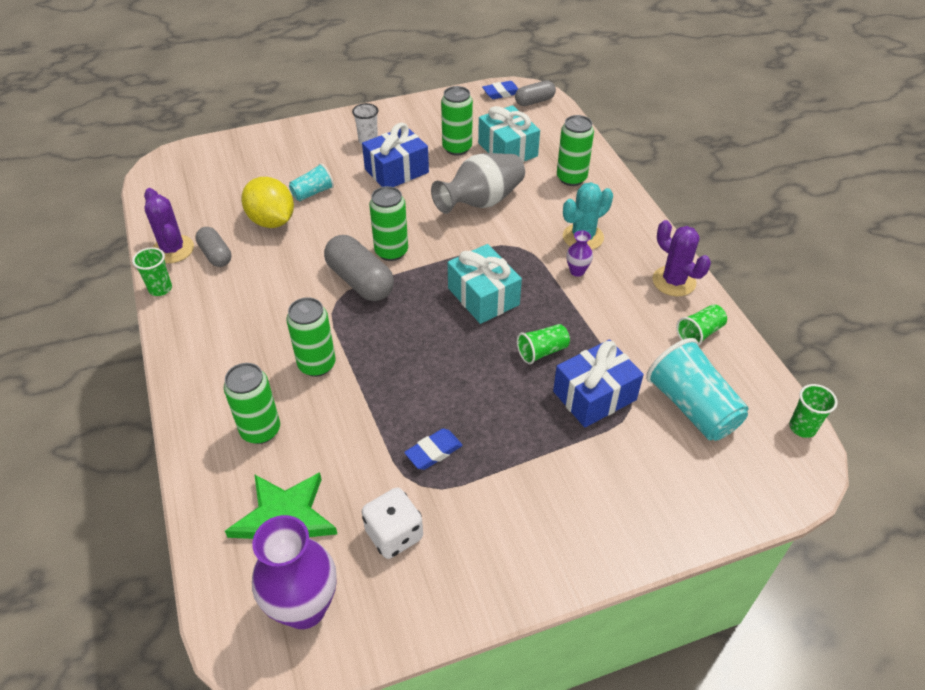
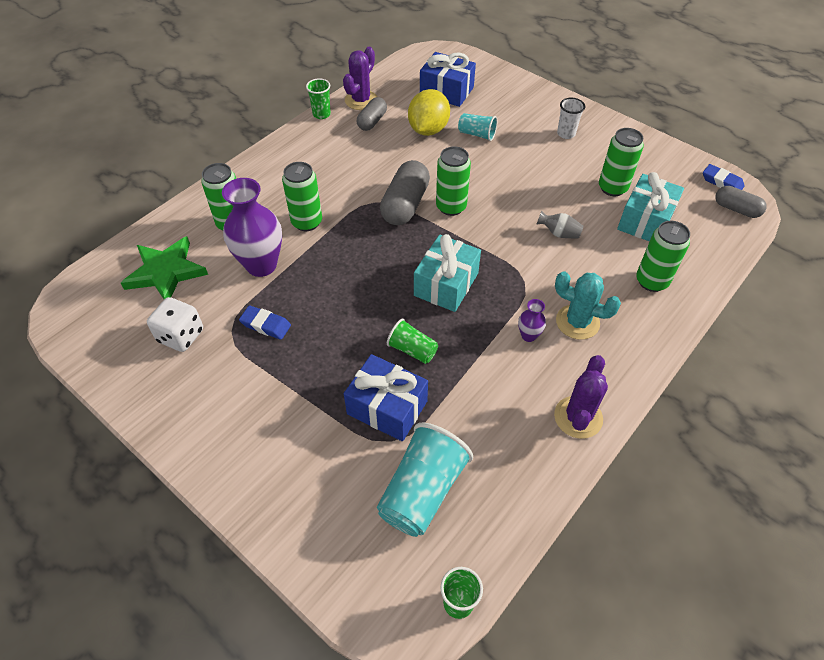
camera: 60 degrees right, 5 degrees up
(304, 608) = (103, 316): purple vase -> purple vase (261, 265)
(396, 171) = (546, 166): blue gift -> blue gift (446, 91)
(481, 202) = (559, 233): grey vase -> grey vase, size x0.46
(699, 333) = (523, 464): green cup -> none

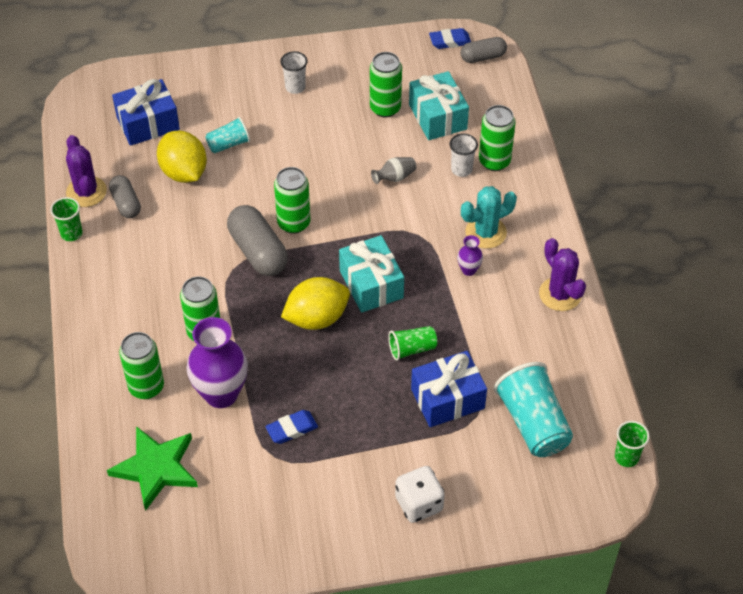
camera: 50 degrees left, 0 degrees up
(181, 336) = (244, 495): white dice -> white dice (419, 504)
(381, 273) = (317, 318): none -> yellow lemon
(617, 266) = (461, 169): none -> white cup

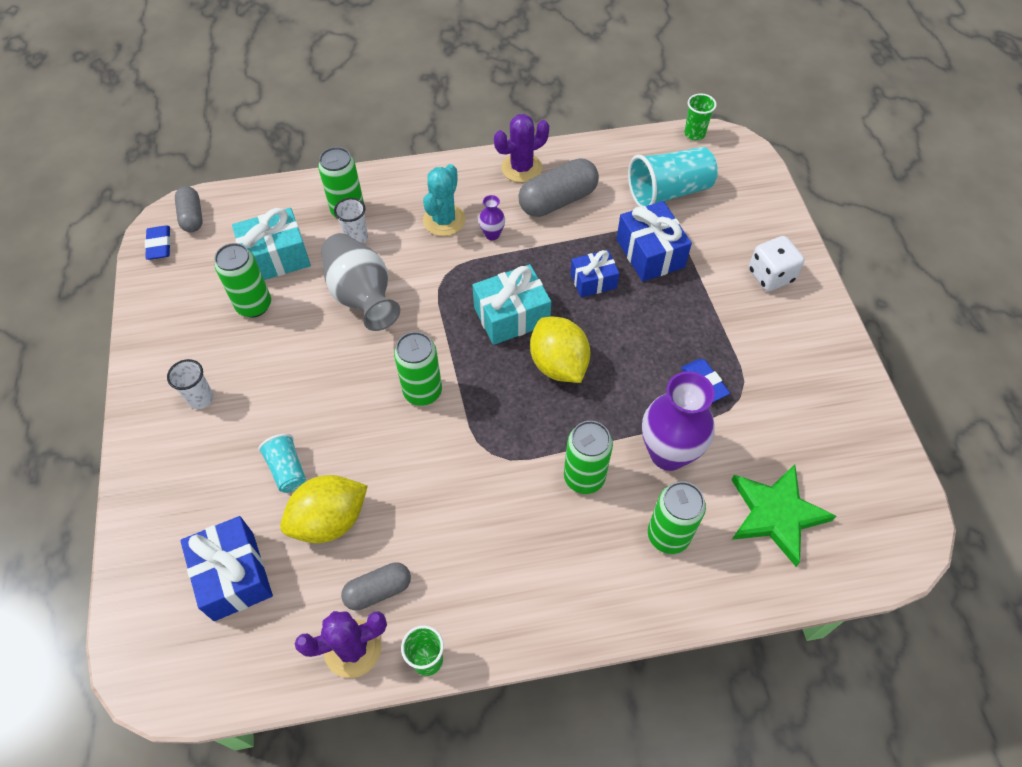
camera: 90 degrees left, 5 degrees up
(258, 251) = (464, 427): grey capsule -> grey capsule (558, 200)
(395, 177) = (362, 296): grey vase -> grey vase, size x2.19
(412, 349) = (593, 281): green cup -> blue gift
(485, 232) = (444, 220): turquoise cactus -> turquoise cactus turned 45 degrees clockwise

